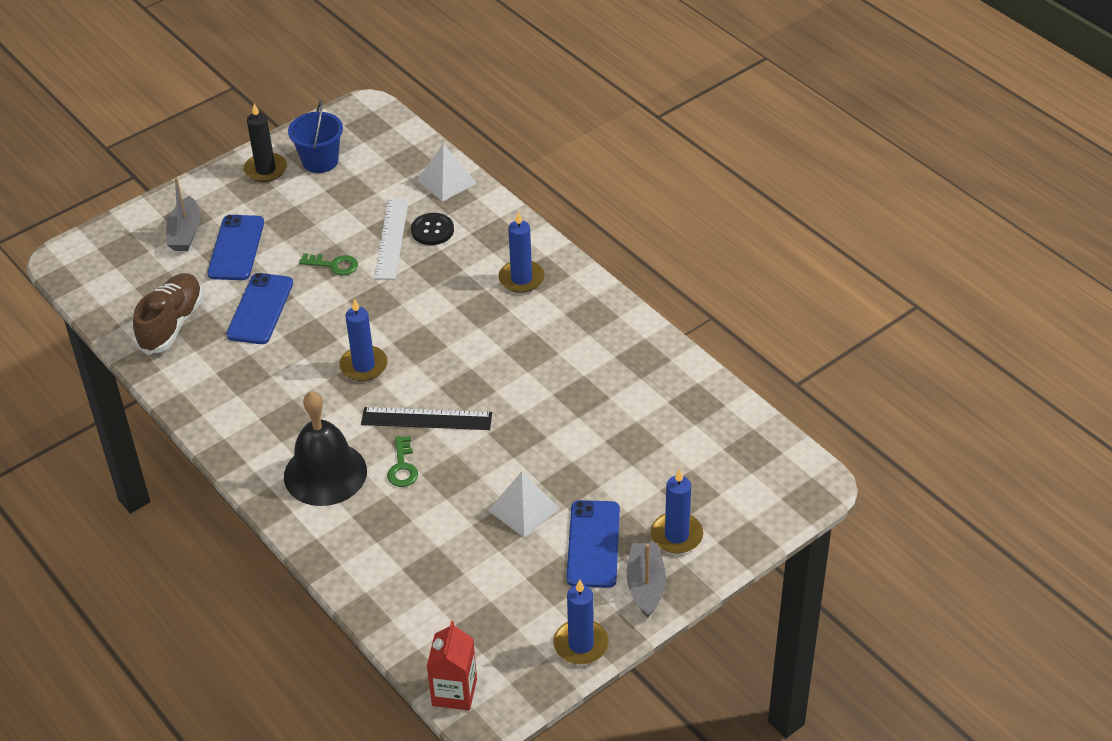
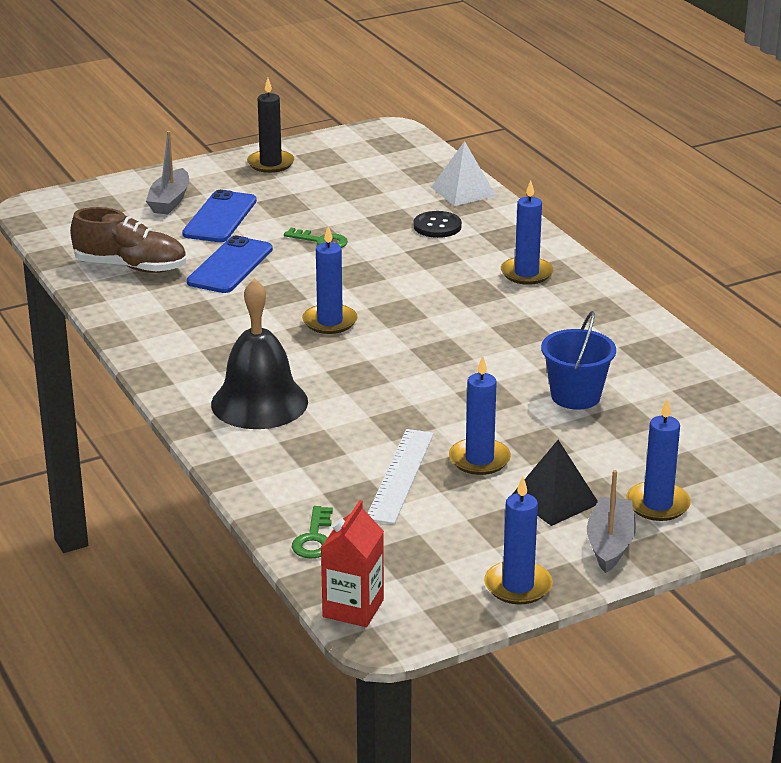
camera: 10 degrees right, 15 degrees down
(171, 324) = (131, 267): brown shoe -> brown shoe turned 75 degrees clockwise
(320, 161) = (330, 163): blue bucket -> blue bucket (575, 396)
(392, 238) = (390, 228): white ruler -> white ruler (400, 475)
(402, 467) = (349, 407): green key -> green key (314, 538)
(426, 419) = (388, 372): black ruler -> none
(523, 509) = (479, 459): white pyramid -> blue candle
(593, 544) = (555, 500): blue phone -> black pyramid

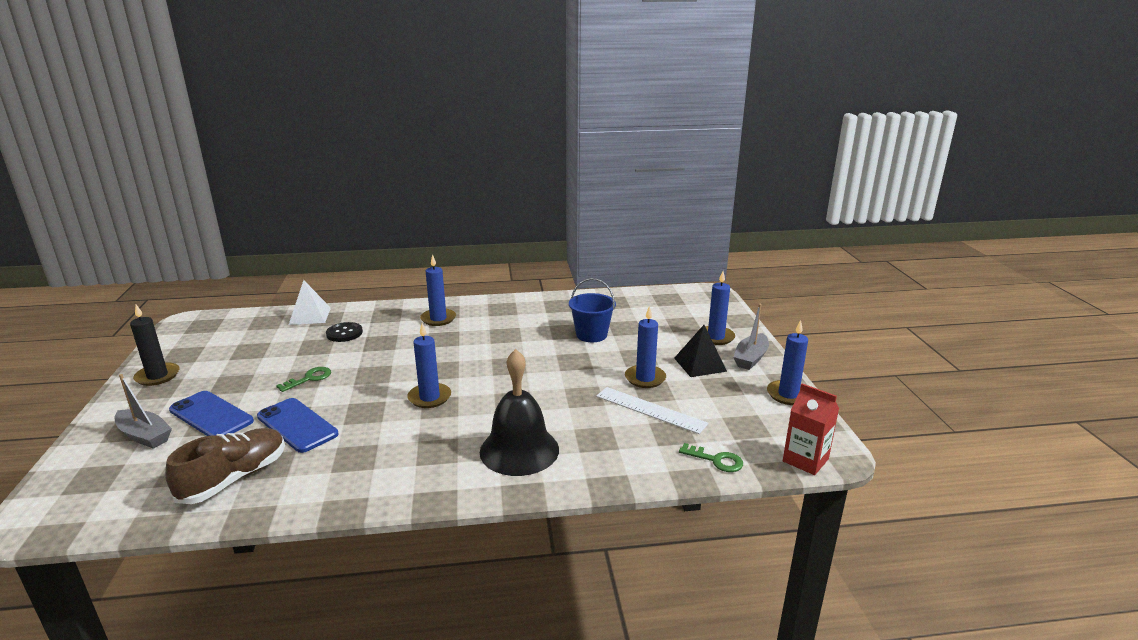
camera: 70 degrees left, 5 degrees down
(610, 544) = (750, 358): grey boat -> grey boat turned 90 degrees counterclockwise

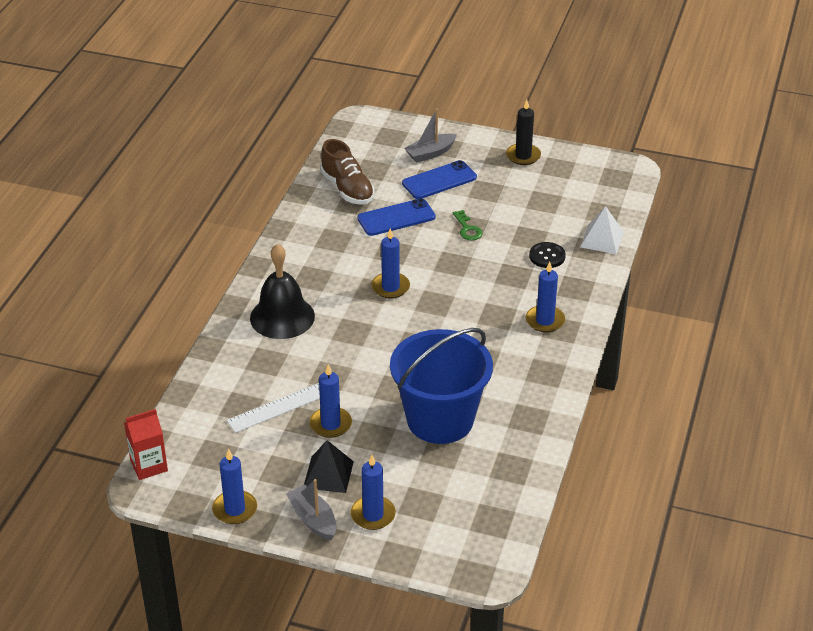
camera: 115 degrees right, 15 degrees up
(591, 335) = (440, 419): blue bucket -> blue bucket, size x1.88
(716, 460) = (189, 415): green key -> none

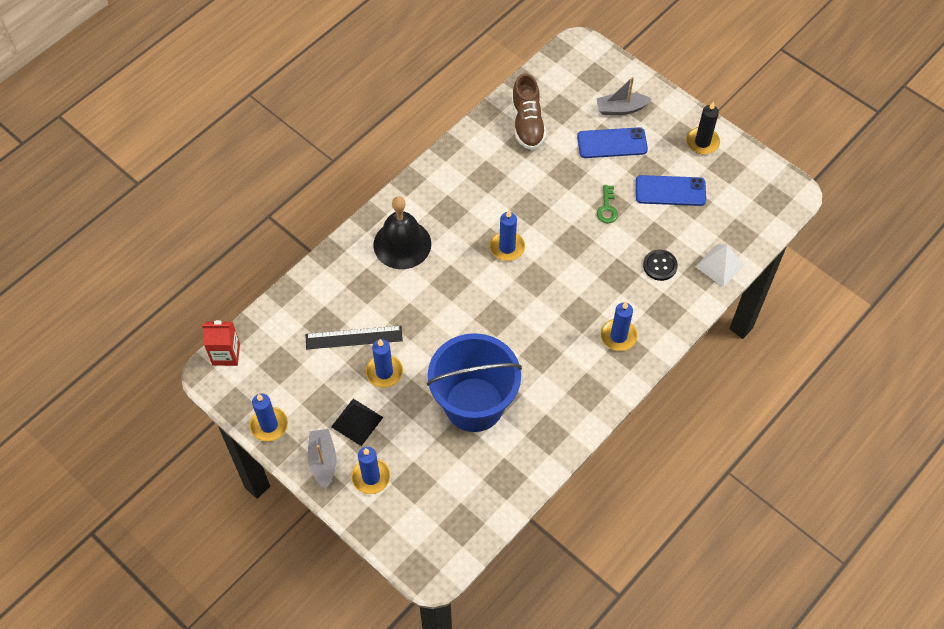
camera: 25 degrees right, 20 degrees up
(280, 407) = (354, 337): white ruler -> black ruler
(396, 218) = (552, 172): blue phone -> blue phone (670, 191)

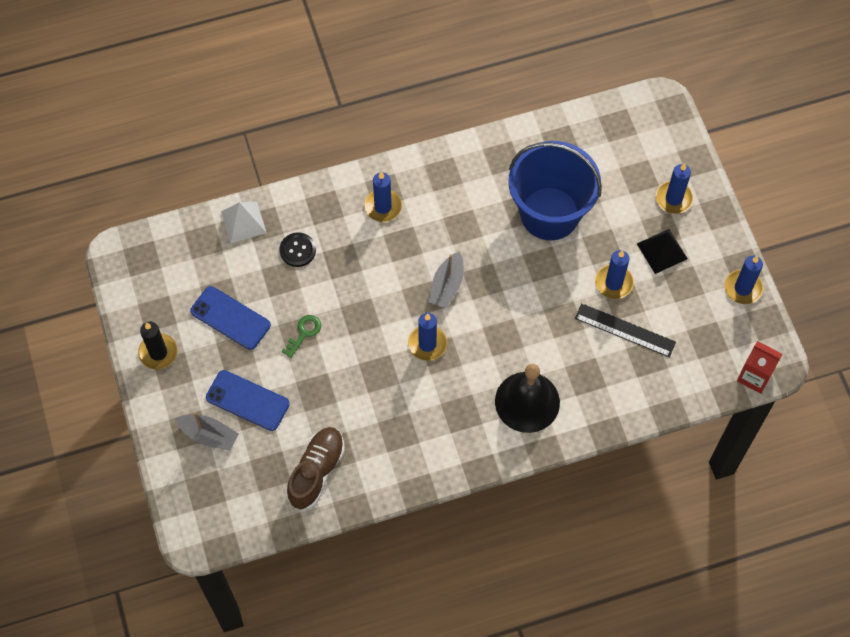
camera: 150 degrees left, 5 degrees up
(323, 461) = (709, 232): grey boat -> grey boat (447, 285)

